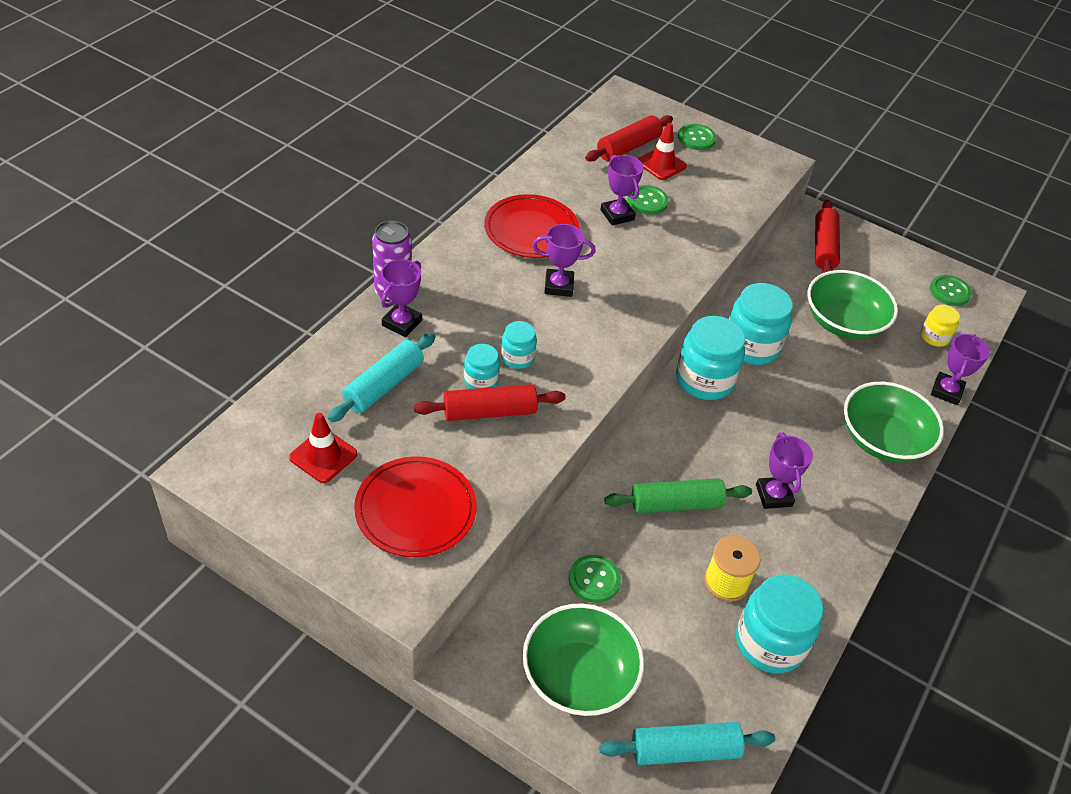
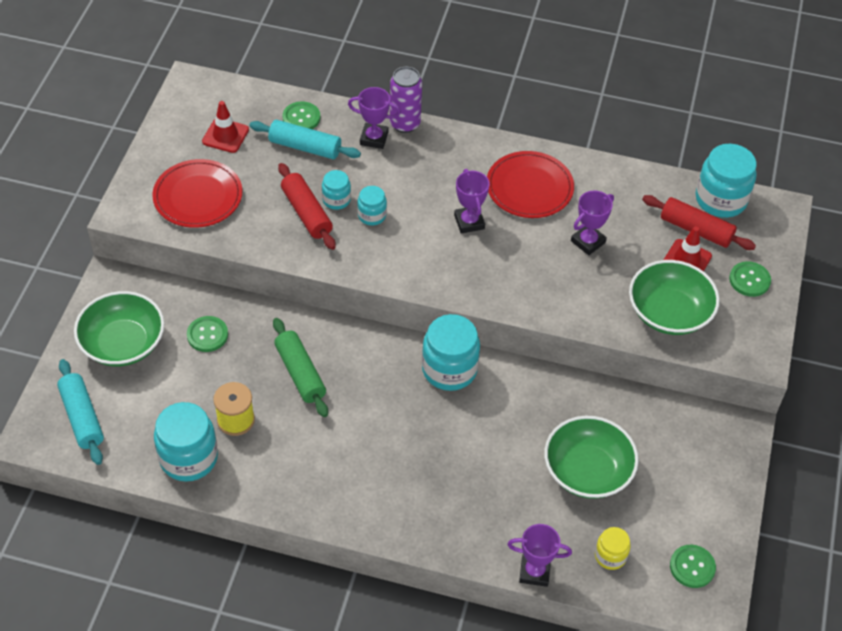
camera: 75 degrees right, 5 degrees up
(647, 201) = (622, 260): green button -> green button (301, 118)
(751, 346) = (511, 398): turquoise jar -> turquoise jar (720, 199)
(773, 495) = (338, 440): purple trophy -> none
(824, 247) = (694, 441): red rolling pin -> none
(883, 439) = (442, 519): green bowl -> green bowl (669, 313)

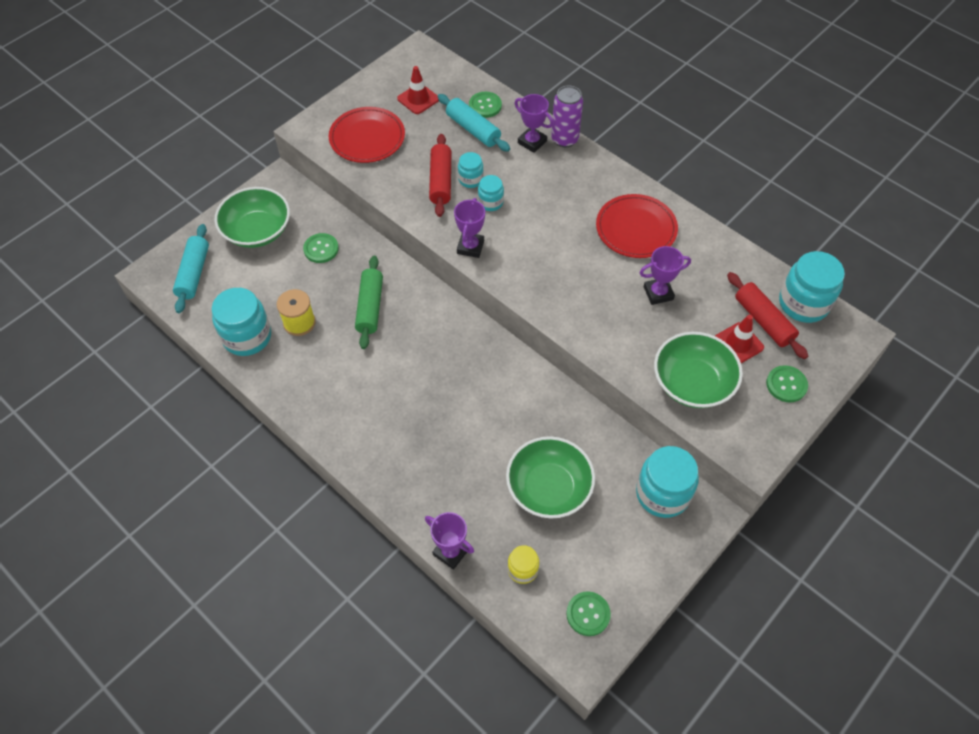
camera: 30 degrees right, 5 degrees up
(449, 369) = (488, 353): turquoise jar -> turquoise jar (662, 493)
(469, 222) = (566, 237): purple trophy -> purple trophy (470, 247)

